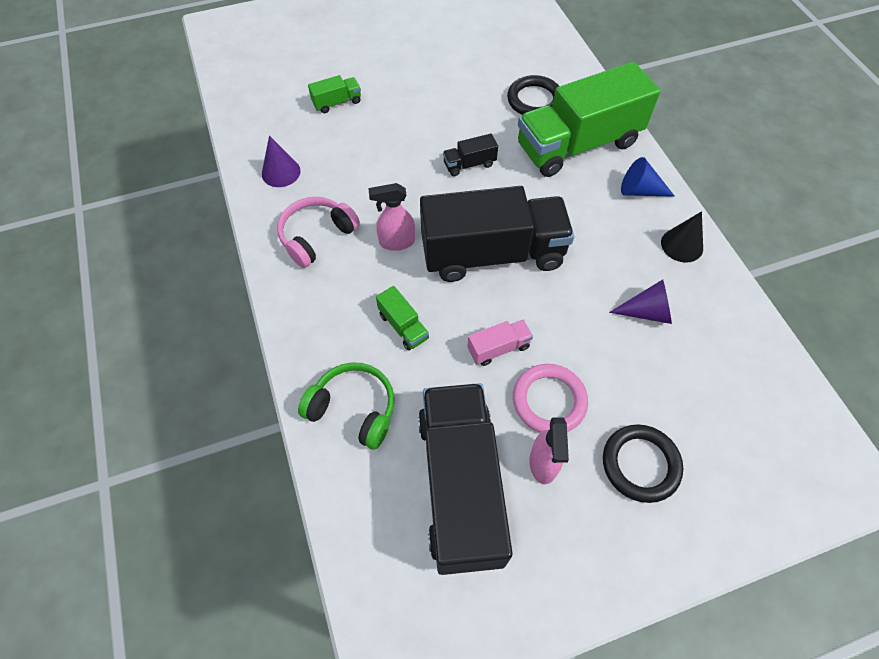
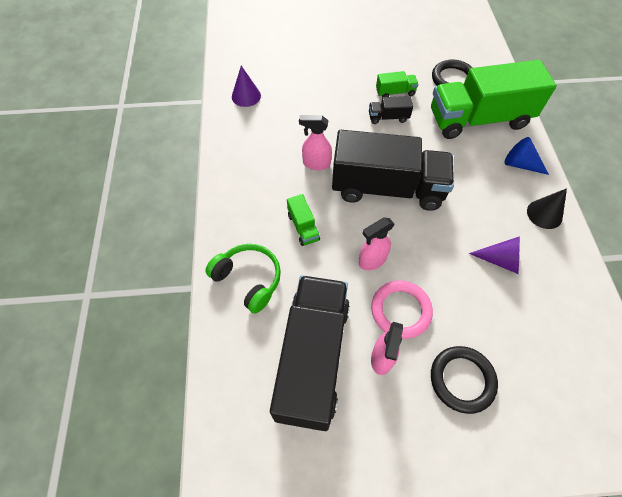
camera: 15 degrees right, 0 degrees up
(317, 236) = (258, 147): pink headphones -> none
(337, 102) = (301, 54): green truck -> green truck (395, 92)
(498, 348) = (372, 260): pink truck -> pink spray bottle

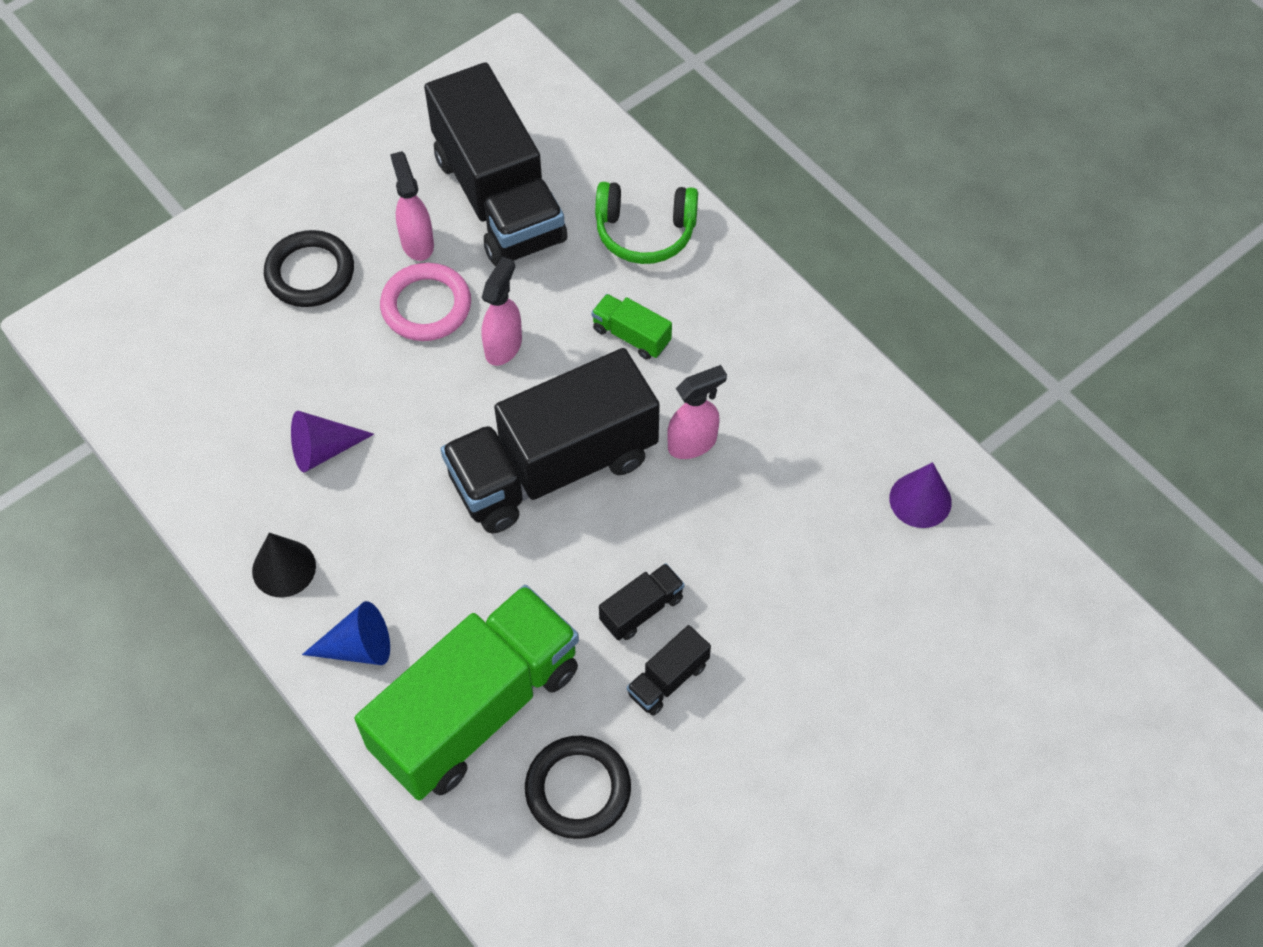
camera: 145 degrees right, 0 degrees up
(395, 92) = (668, 679): green truck -> black truck

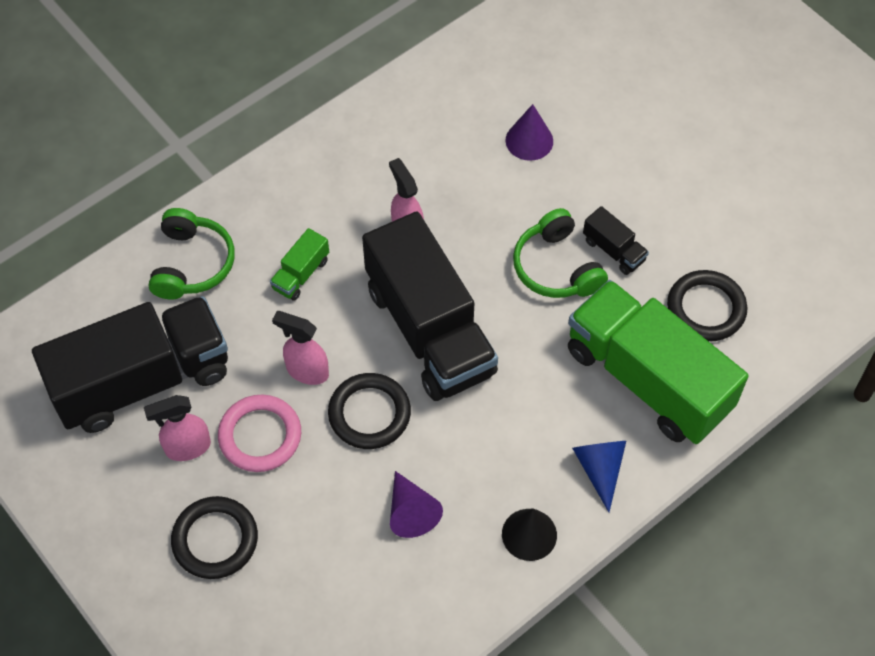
camera: 90 degrees left, 0 degrees up
(447, 408) = (369, 413): none -> black ring
(641, 609) = (556, 267): black truck -> green headphones
(920, 500) = (458, 87): purple cone -> purple cone (529, 140)

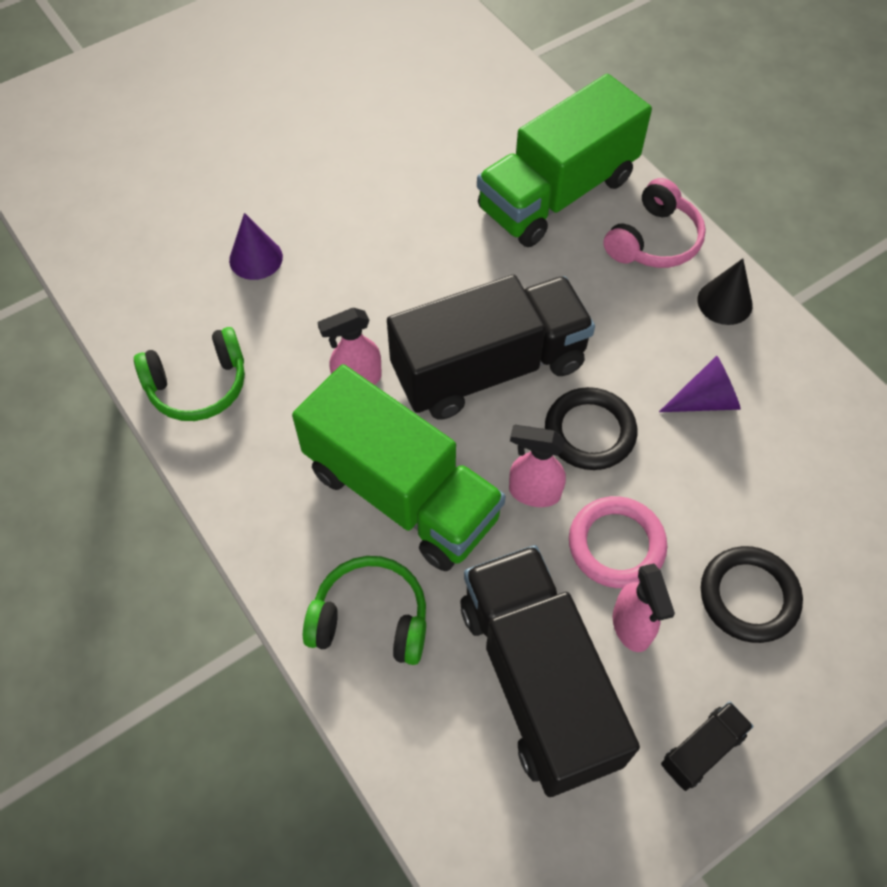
camera: 85 degrees left, 0 degrees up
(301, 274) = (401, 493): green truck -> green truck, size x2.48
(307, 371) = (533, 492): pink spray bottle -> pink spray bottle turned 75 degrees clockwise
(556, 267) = (422, 250): green headphones -> green headphones (198, 385)
(599, 469) = (653, 240): blue cone -> pink headphones
(613, 250) = (407, 202): black truck -> black truck (702, 750)
(706, 308) = (482, 142): black ring -> none

